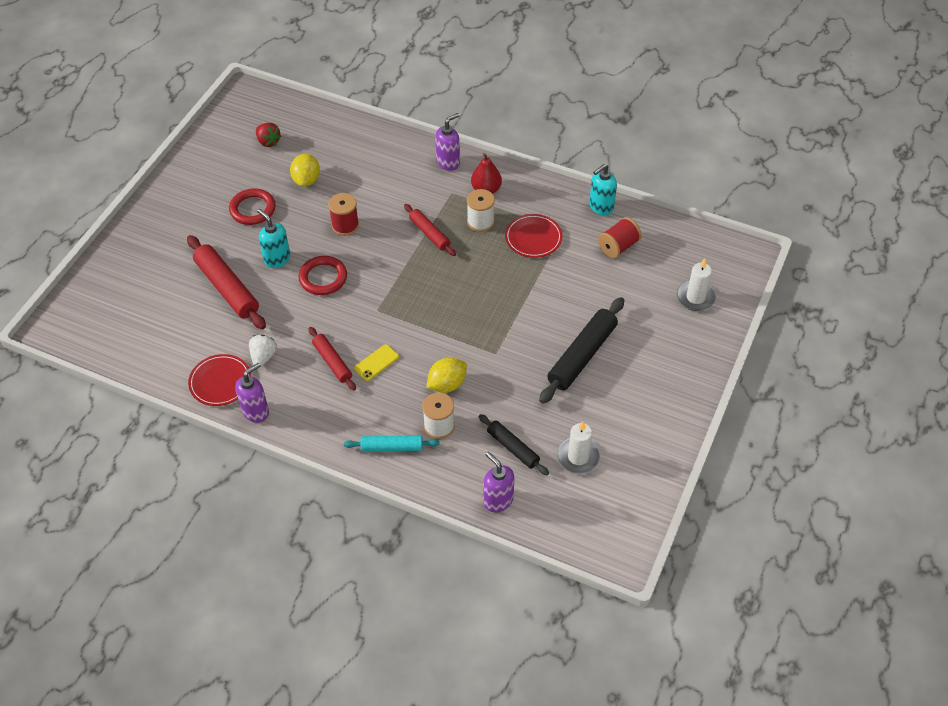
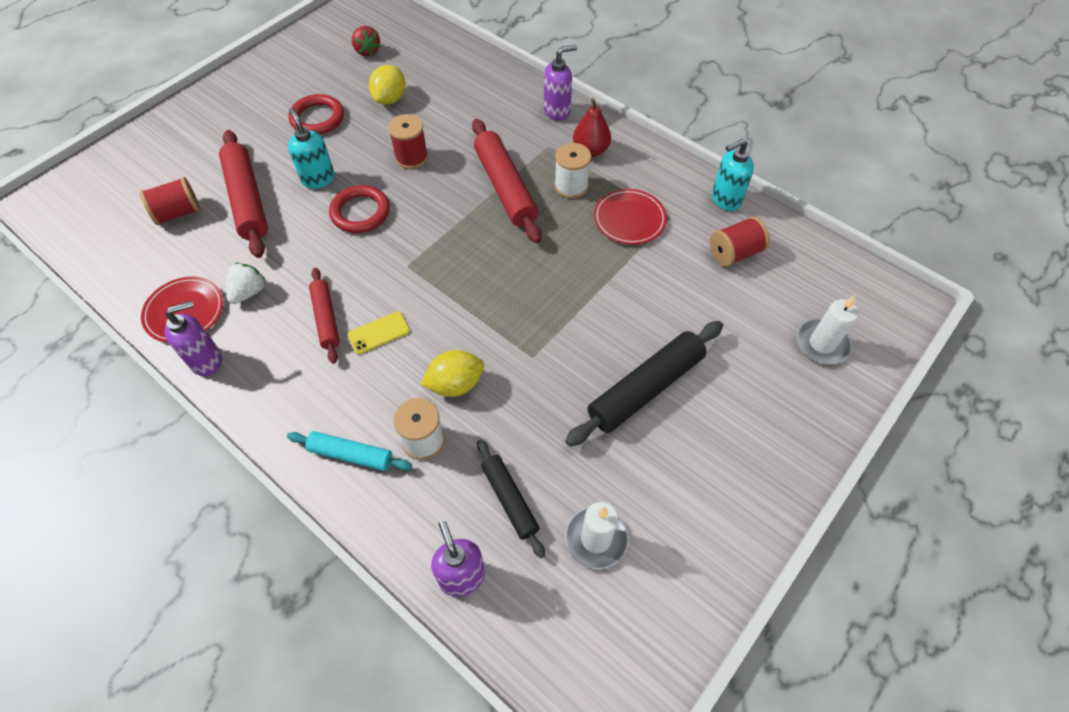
camera: 15 degrees right, 5 degrees up
(175, 310) = (178, 213): none -> red spool
(429, 234) = (505, 187): red rolling pin -> red rolling pin, size x1.68

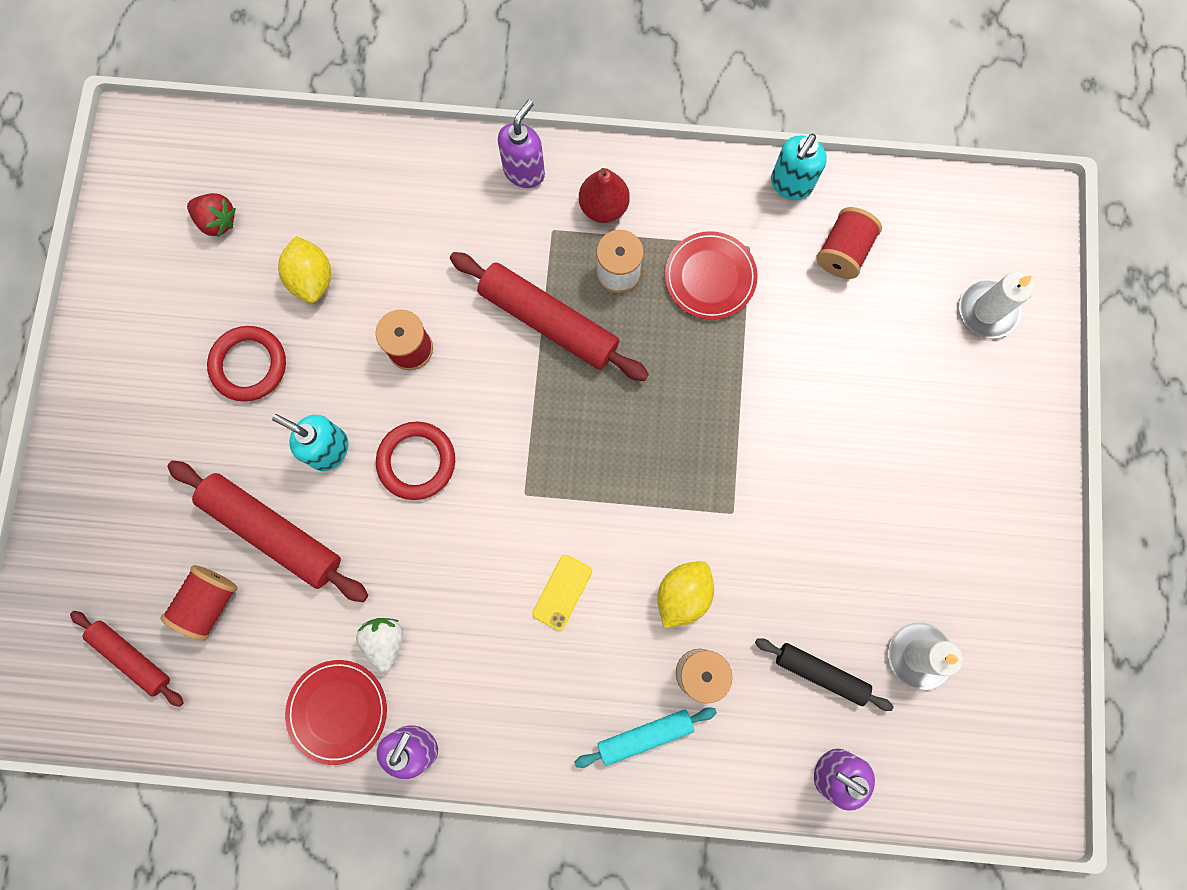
camera: 35 degrees left, 20 degrees up
(326, 318) = (495, 614): red rolling pin -> red rolling pin (132, 657)
(645, 388) = (860, 473): black rolling pin -> none

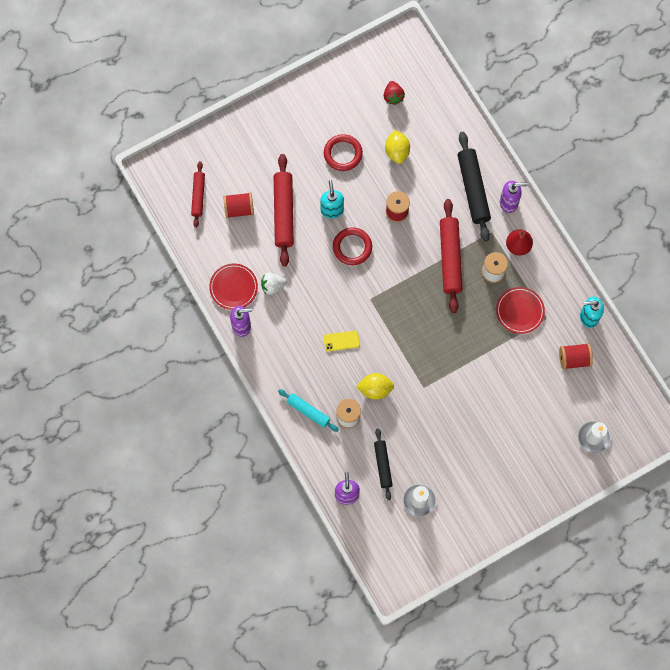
camera: 55 degrees right, 5 degrees down
(312, 279) = (397, 151): yellow lemon -> yellow lemon turned 45 degrees counterclockwise
(385, 641) = (272, 286): white strawberry -> white strawberry turned 150 degrees counterclockwise
(462, 209) = (473, 189): none -> black rolling pin

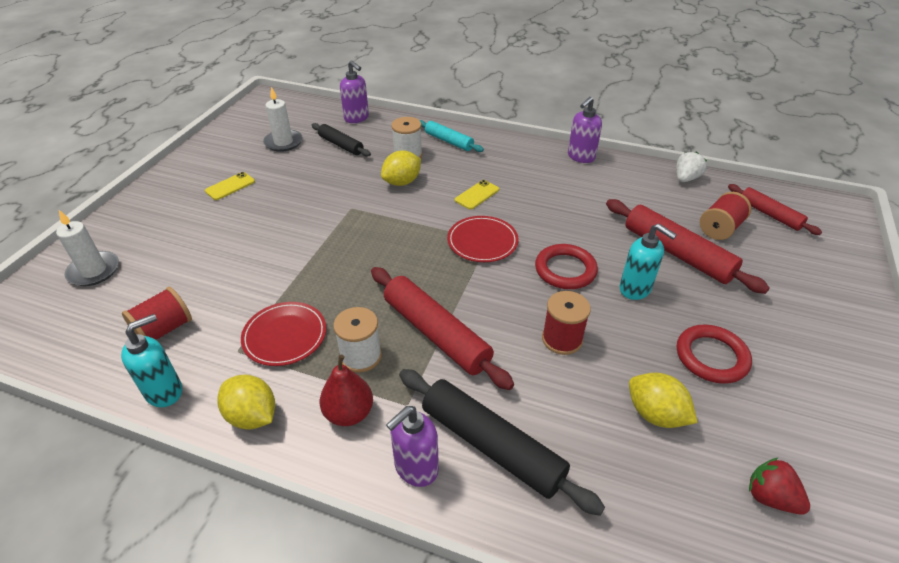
camera: 140 degrees right, 30 degrees down
(233, 287) = (627, 174): red plate -> red plate (482, 241)
(272, 286) = (596, 194): white strawberry -> white strawberry (686, 178)
(308, 411) = (449, 141): turquoise rolling pin -> turquoise rolling pin turned 45 degrees clockwise
(482, 469) = (230, 186): none -> yellow phone
(558, 275) = (252, 416): none -> yellow lemon

